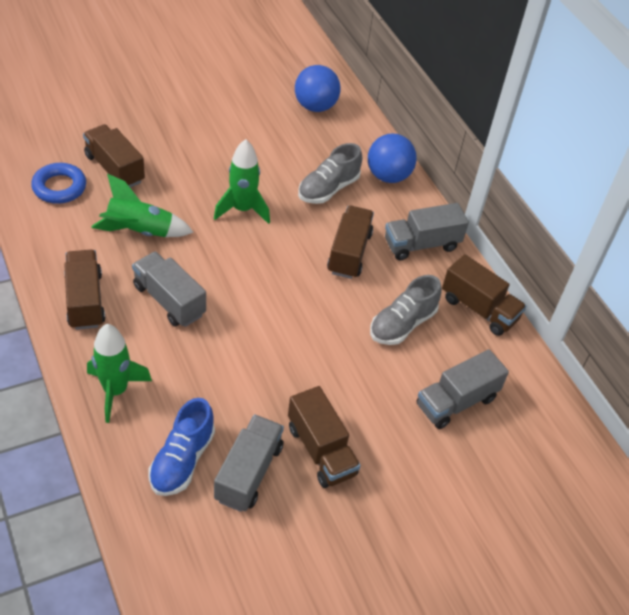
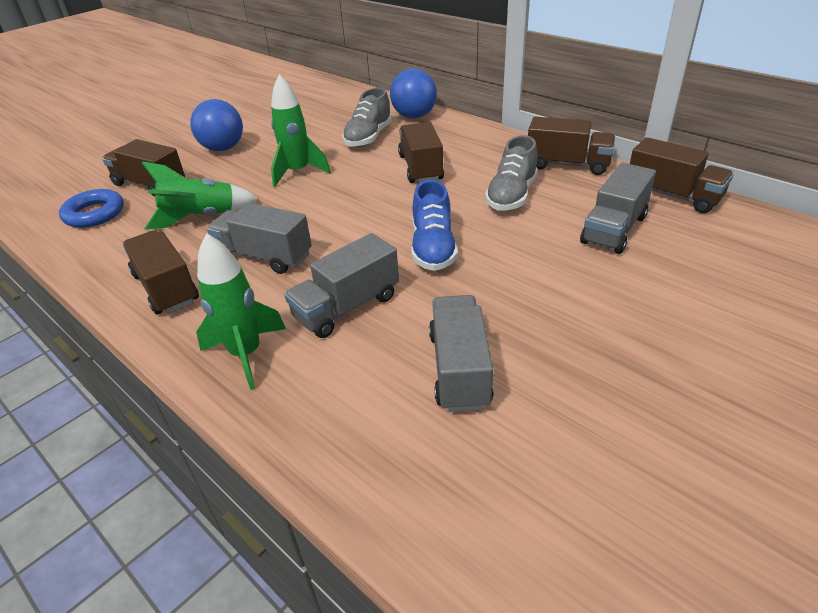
camera: 15 degrees left, 10 degrees down
(182, 460) = (371, 389): blue shoe -> blue shoe (433, 248)
(315, 106) = (319, 99): blue ball -> blue ball (223, 148)
(321, 450) = (521, 316): brown truck -> brown truck (672, 195)
(421, 244) = (479, 144): grey truck -> grey truck (347, 307)

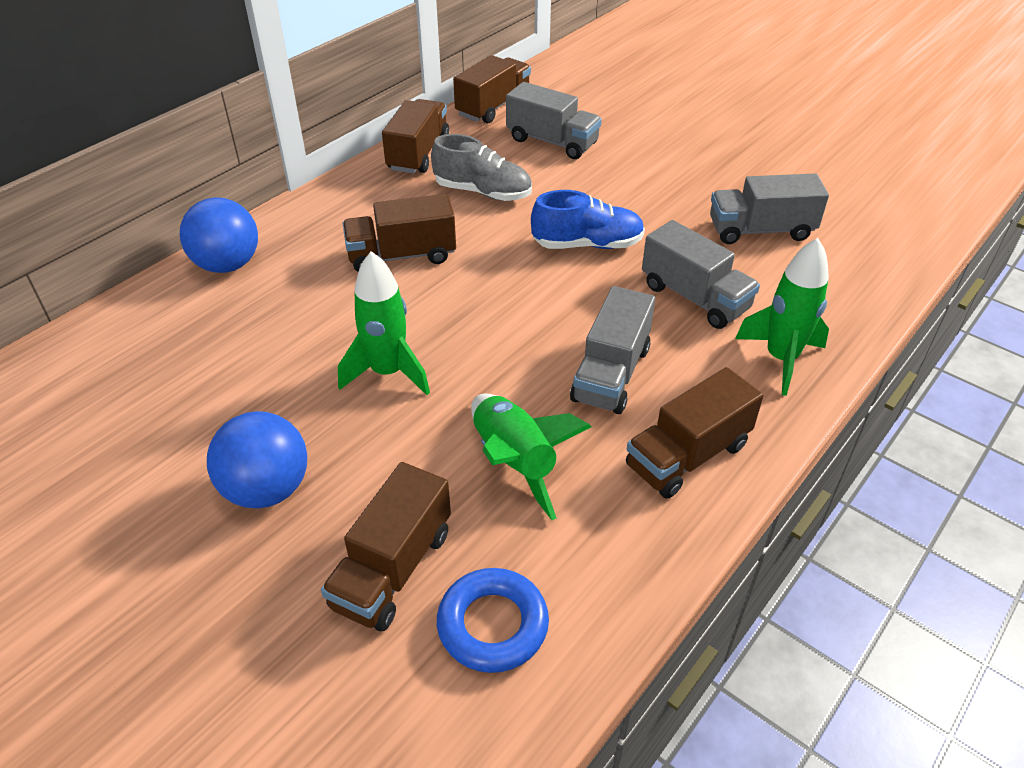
camera: 95 degrees left, 5 degrees up
(368, 137) = (288, 308): grey shoe -> none

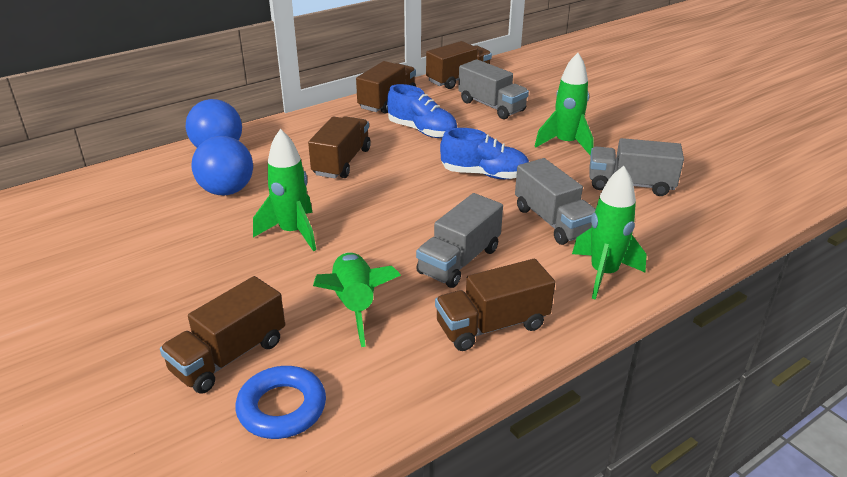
camera: 15 degrees right, 10 degrees down
(267, 489) = (170, 289): blue ball -> blue ball (227, 191)
(402, 256) = (342, 162): brown truck -> brown truck turned 105 degrees clockwise
(483, 192) = (422, 131): grey shoe -> blue shoe
(664, 184) = (566, 144): none -> green rocket

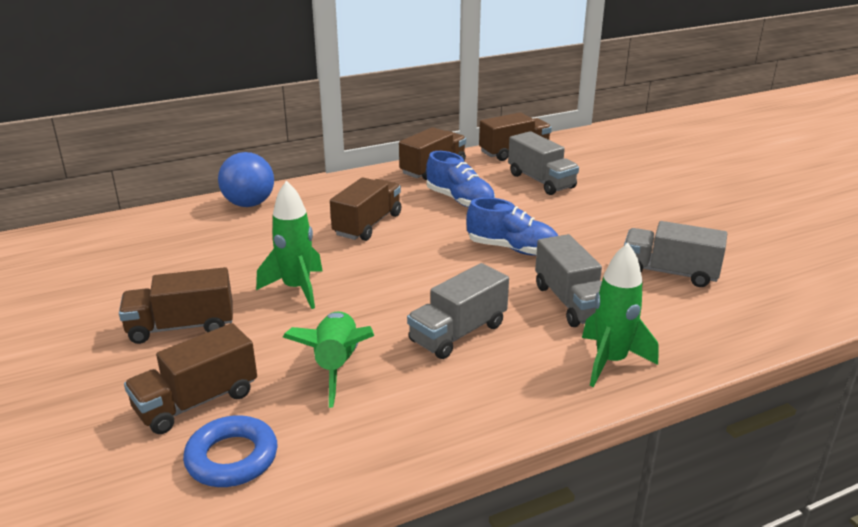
camera: 10 degrees right, 5 degrees down
(227, 191) = (245, 243): blue ball -> none
(492, 325) = (472, 402): brown truck -> brown truck (181, 327)
(566, 144) = (610, 225): green rocket -> none

